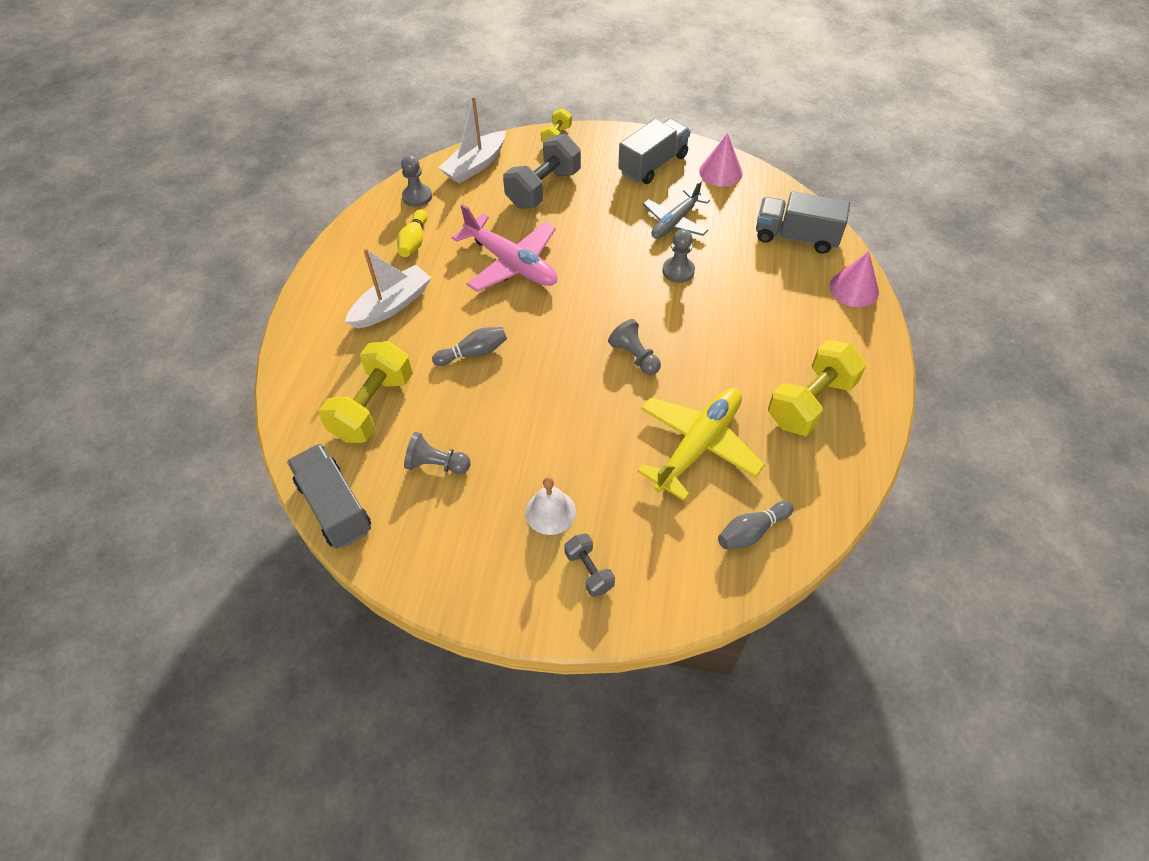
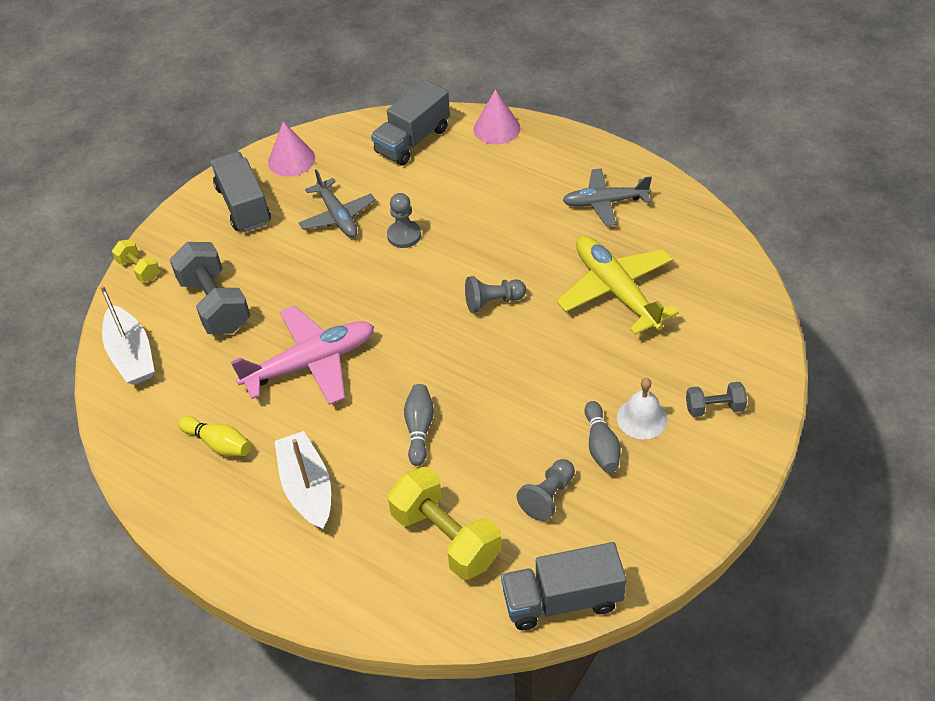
camera: 65 degrees left, 5 degrees down
(417, 196) = (144, 423): grey pawn -> none
(751, 531) = (716, 286): grey bowling pin -> grey bowling pin (601, 445)
(810, 402) = (605, 202): yellow dumbbell -> grey plane

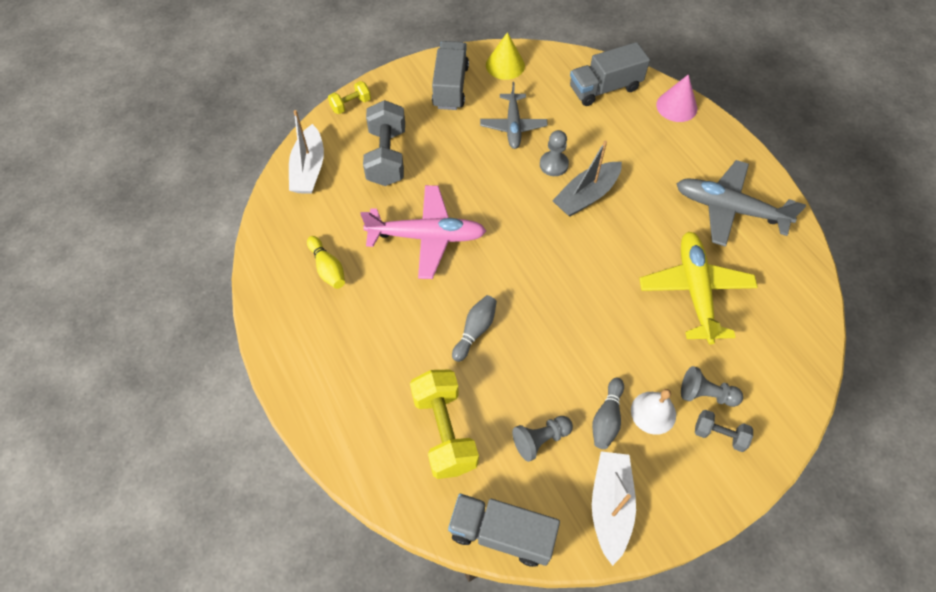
camera: 25 degrees right, 10 degrees up
(139, 269) = (351, 105): yellow dumbbell -> yellow dumbbell turned 75 degrees clockwise
(291, 160) = (505, 65): pink cone -> yellow cone
(307, 488) = (368, 336): white boat -> white boat (610, 506)
(456, 251) = (586, 196): none -> grey boat
(493, 302) = (590, 252): grey pawn -> grey pawn (705, 394)
(605, 202) = (729, 209): grey plane -> grey plane, size x1.50

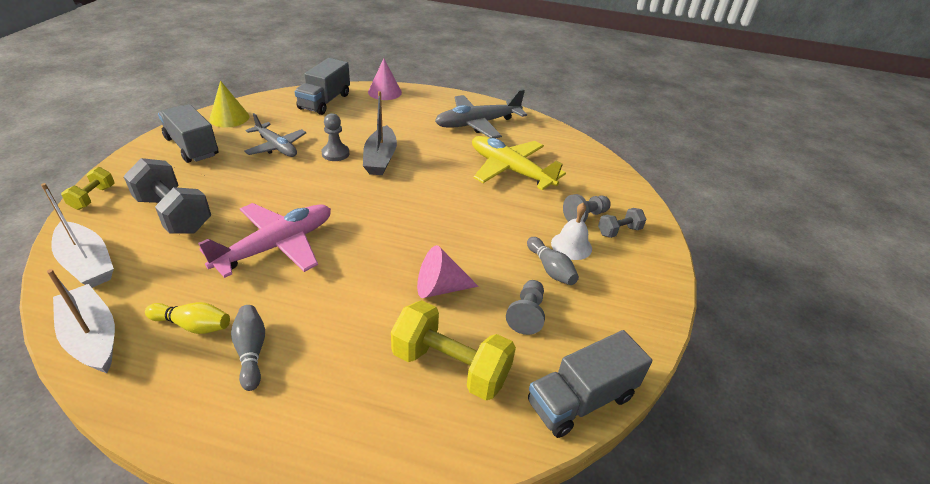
camera: 50 degrees left, 20 degrees down
(475, 331) = (393, 281): grey bowling pin -> grey bowling pin (251, 352)
(501, 364) = (440, 288): none -> pink cone
(610, 506) = (619, 317): white boat -> white boat (92, 337)

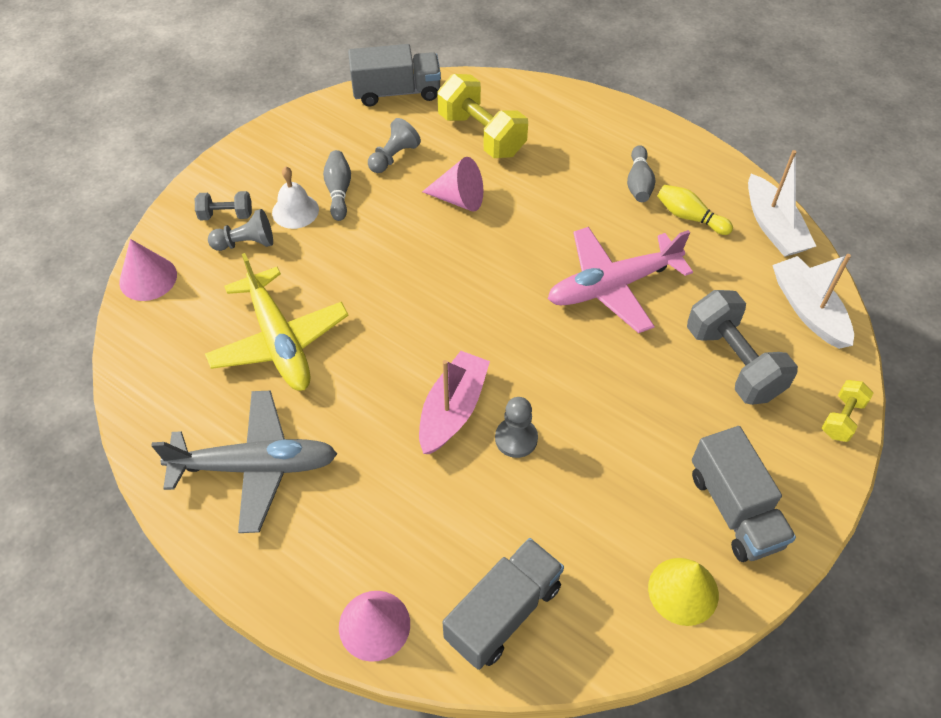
camera: 155 degrees left, 15 degrees up
(276, 147) = (604, 478): grey plane -> none
(380, 159) = (452, 410): grey boat -> pink boat
(624, 184) = (148, 278): none -> pink cone

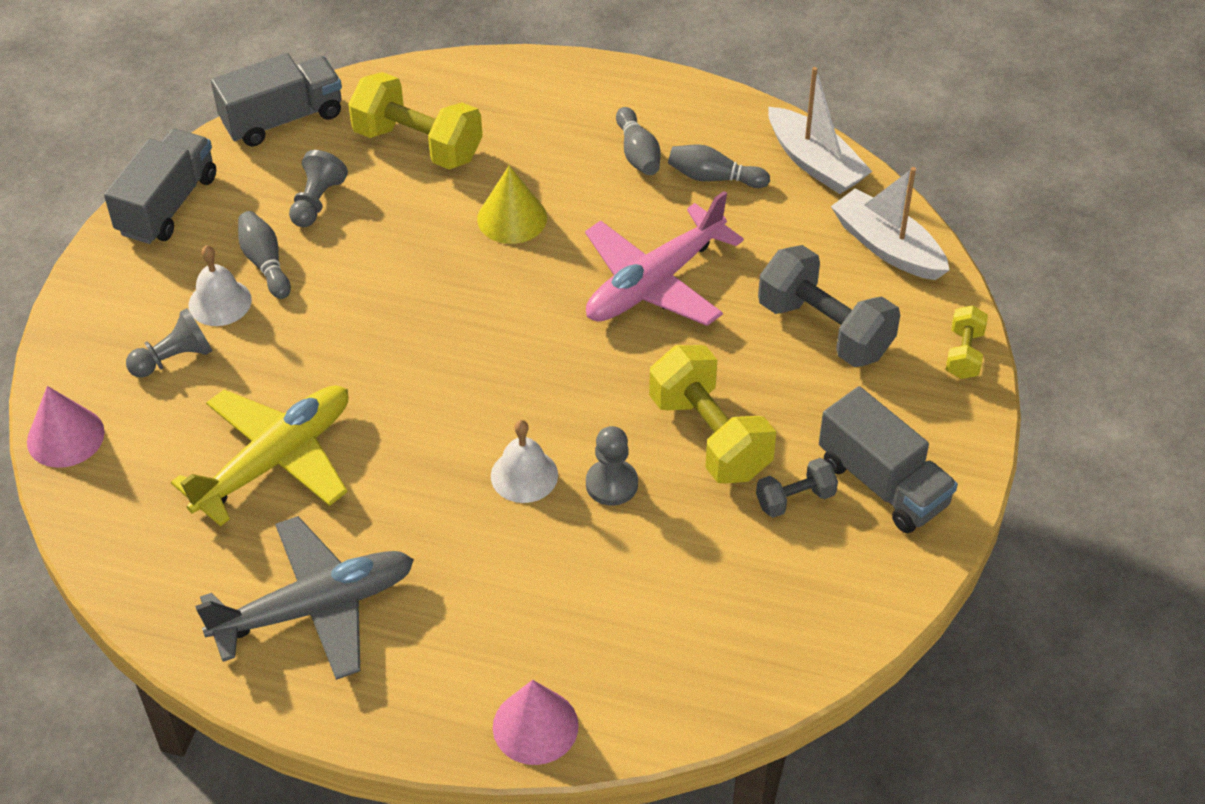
camera: 20 degrees left, 5 degrees down
(226, 215) = (130, 332): grey dumbbell -> grey dumbbell (795, 499)
(279, 340) = (275, 461): yellow plane -> yellow plane turned 90 degrees counterclockwise
(452, 410) = (524, 475): pink boat -> white bell
(459, 199) = (424, 231): pink cone -> none
(503, 612) = (673, 667): grey truck -> grey truck (168, 205)
(608, 423) = (709, 436): none -> yellow dumbbell
(683, 591) = (858, 582): yellow cone -> yellow cone (512, 218)
(689, 217) = (714, 178): yellow bowling pin -> grey bowling pin

